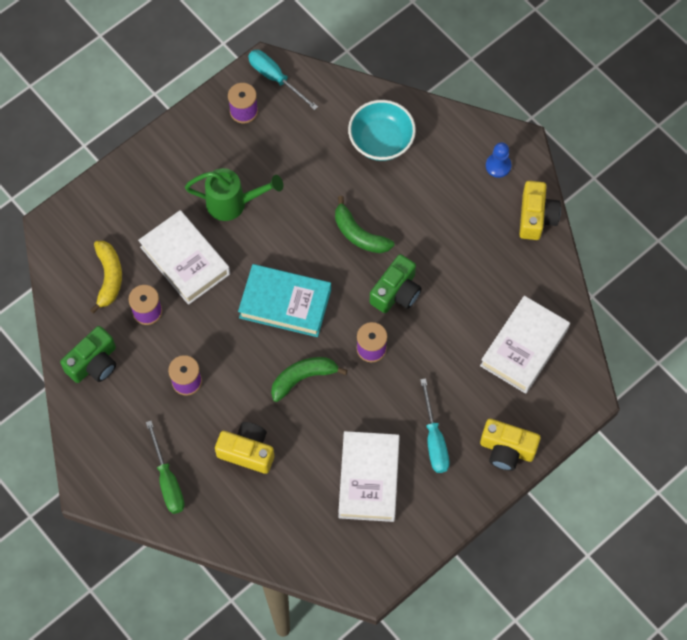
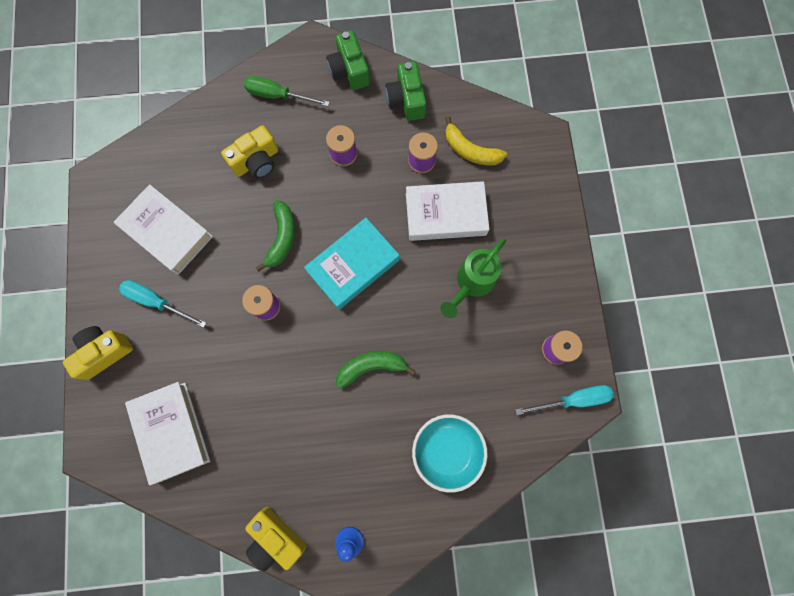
camera: 125 degrees right, 10 degrees up
(396, 292) = (298, 361): green camera -> green camera (349, 70)

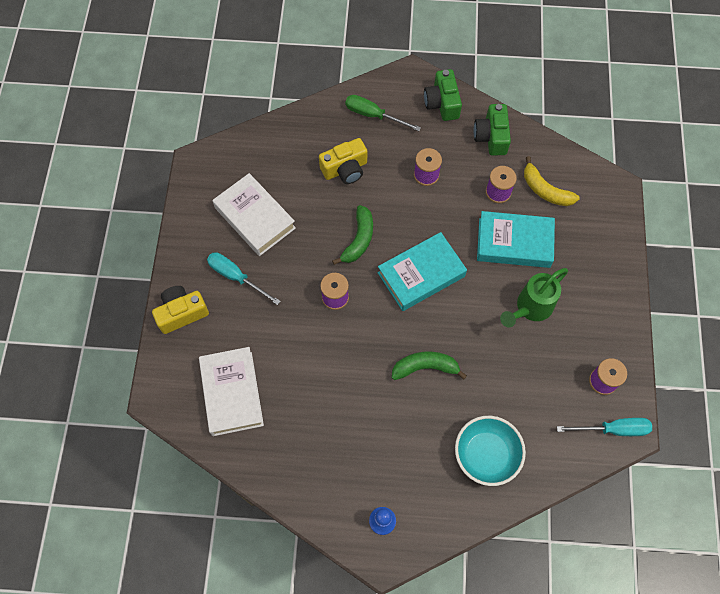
camera: 10 degrees right, 10 degrees down
(276, 538) = (314, 505): yellow camera -> none
(445, 214) = (514, 243): white book -> turquoise book

